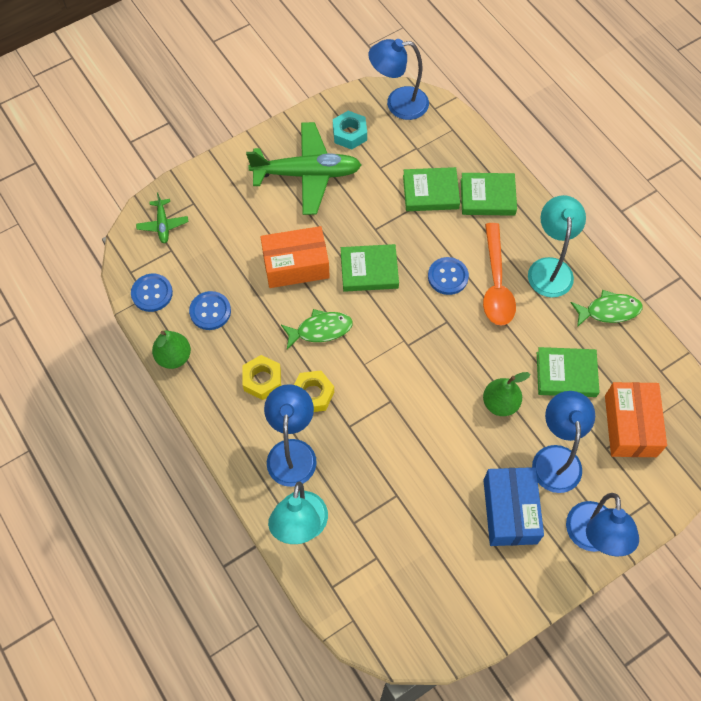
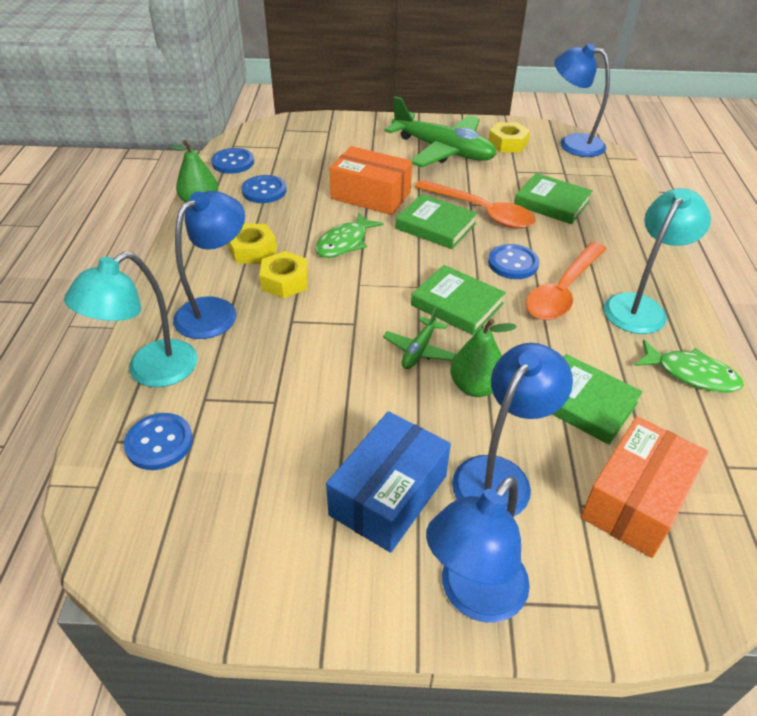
camera: 35 degrees right, 20 degrees down
(163, 225) = (290, 132): green plane -> green plane (419, 350)
(320, 330) = (344, 243): green fish -> green fish turned 105 degrees clockwise
(349, 134) = (507, 143): turquoise nut -> yellow nut
(358, 570) = (159, 443): none -> blue button
(389, 234) = (481, 212): none -> orange spoon
(487, 197) = (611, 228): green book -> green book (457, 304)

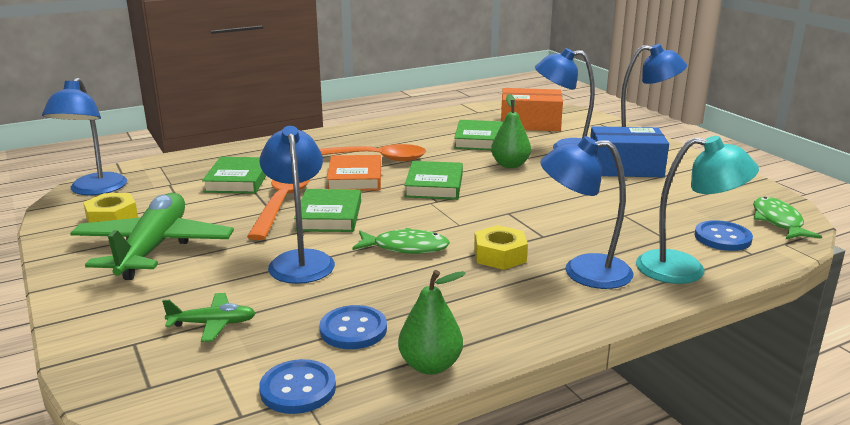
camera: 120 degrees left, 20 degrees down
(252, 250) = (477, 289): yellow nut -> none
(370, 195) = (300, 260): orange box -> blue lamp
(419, 350) = (502, 186): green plane -> green plane (213, 324)
(513, 263) = (355, 178): blue button -> orange book
(640, 306) = (362, 138): turquoise lamp -> none
(691, 374) = (415, 122): green fish -> green fish (778, 221)

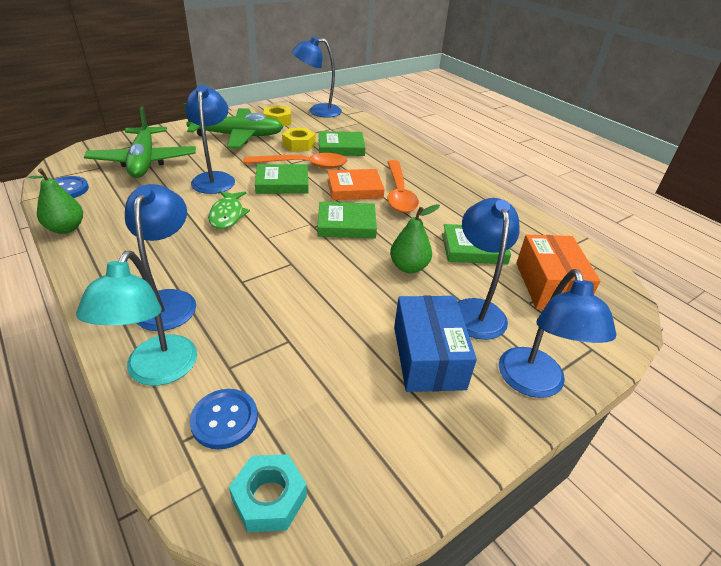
camera: 80 degrees right, 15 degrees up
(213, 324) = (144, 161): green plane -> green plane, size x2.17
(300, 260) = (214, 178): blue lamp -> blue lamp turned 75 degrees counterclockwise
(353, 329) = (120, 201): blue button -> none
(499, 255) = (207, 257): yellow nut -> yellow nut (299, 145)
(778, 221) = (269, 498): green fish -> turquoise nut

